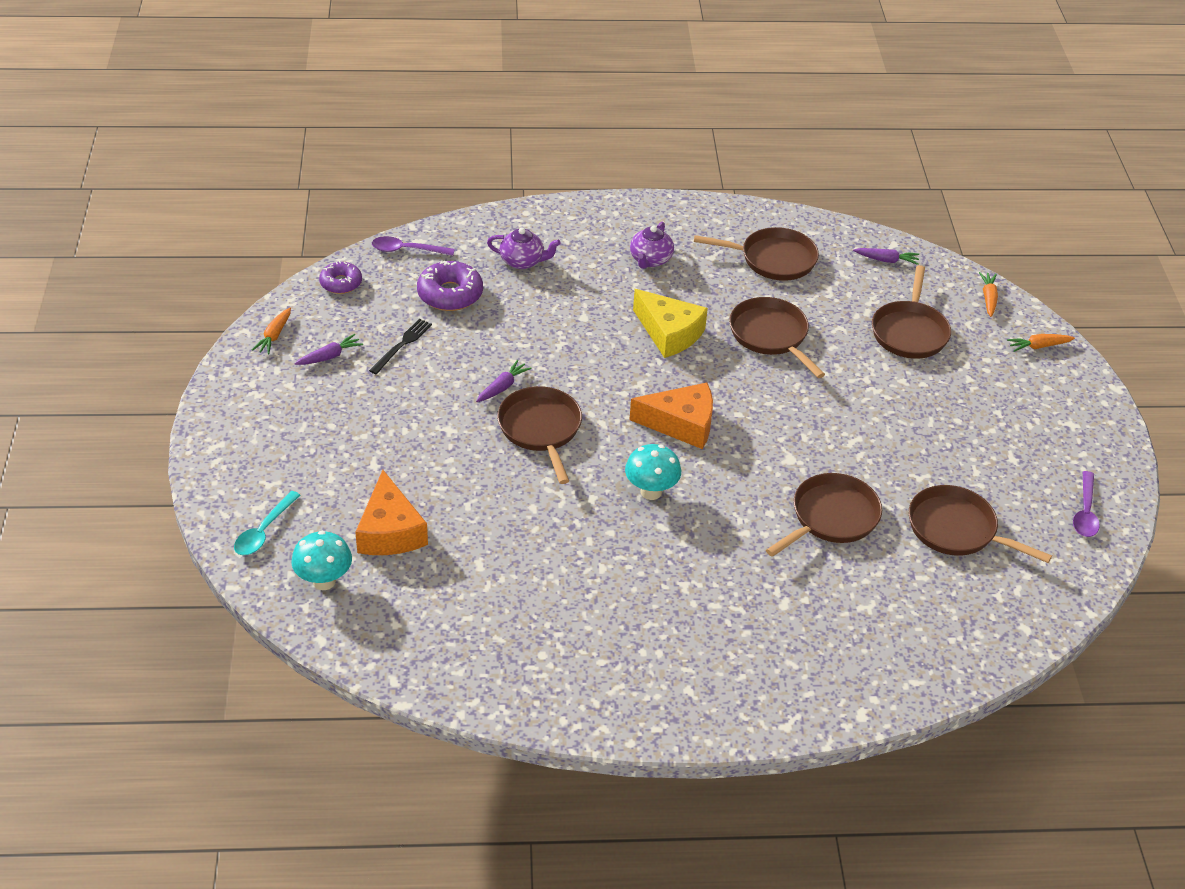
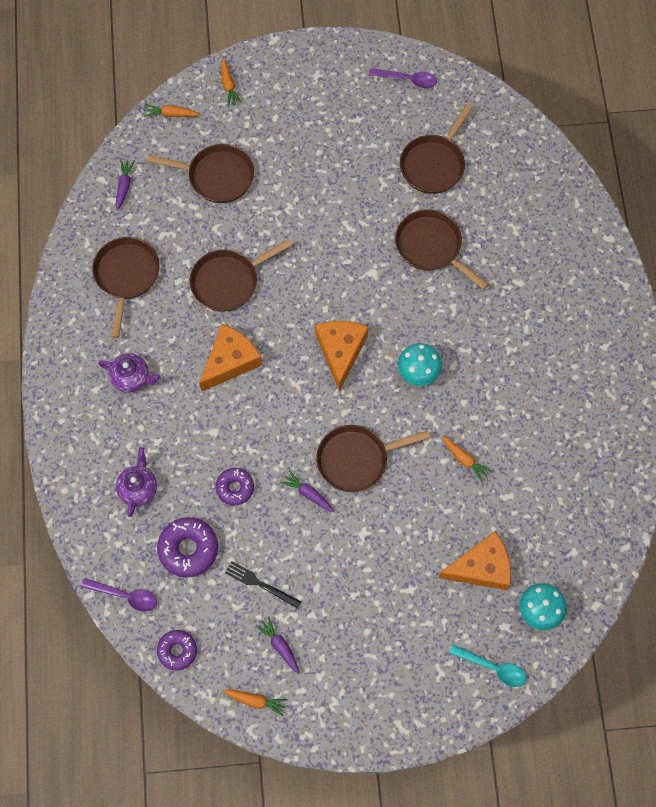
camera: 90 degrees left, 25 degrees up
(406, 250) = (125, 596): purple spoon -> purple spoon turned 75 degrees counterclockwise
(515, 330) = (235, 488): none -> purple donut
(532, 527) = (464, 460): none -> orange carrot
(669, 333) = (230, 361): yellow cheese -> orange cheese

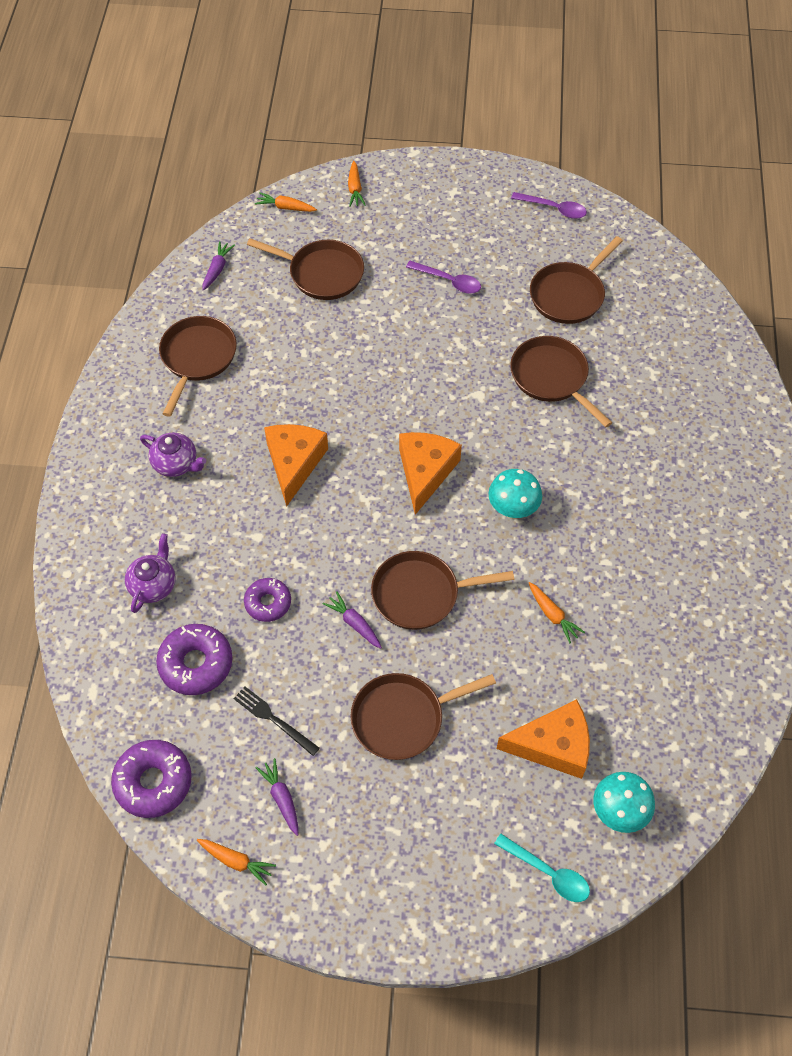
camera: 10 degrees right, 10 degrees down
(125, 596) = (107, 705): purple spoon -> purple spoon (449, 281)
(177, 651) = (153, 782): purple donut -> purple donut, size x1.55
(228, 281) = (311, 380): brown pan -> brown pan (403, 718)
(230, 361) = (294, 463): orange cheese -> orange cheese turned 45 degrees counterclockwise

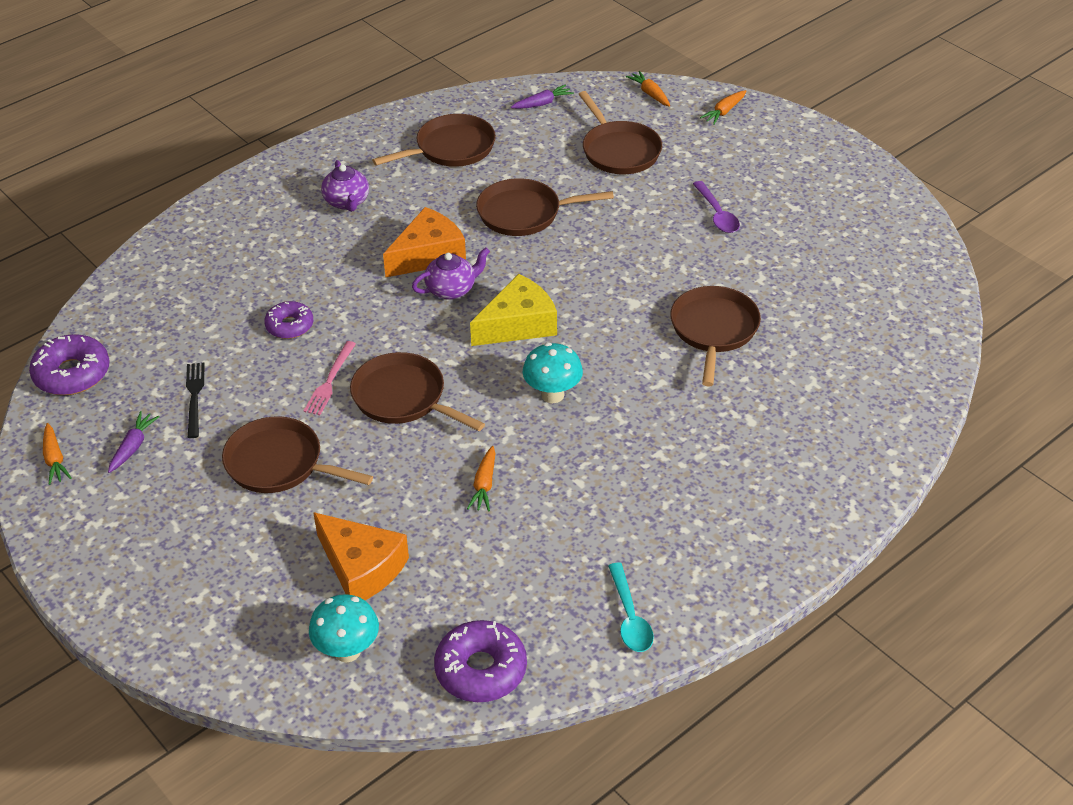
camera: 45 degrees right, 15 degrees down
(153, 585) = (232, 262): purple teapot -> purple teapot (452, 289)
(196, 664) = (193, 327): purple donut -> purple donut (481, 670)
(354, 623) = (330, 381): purple carrot -> pink fork
(425, 472) = (518, 324): orange cheese -> yellow cheese
(548, 873) = (240, 644): turquoise spoon -> turquoise spoon (630, 617)
(554, 209) = (884, 218): purple spoon -> none
(569, 295) = (812, 284): brown pan -> brown pan (524, 213)

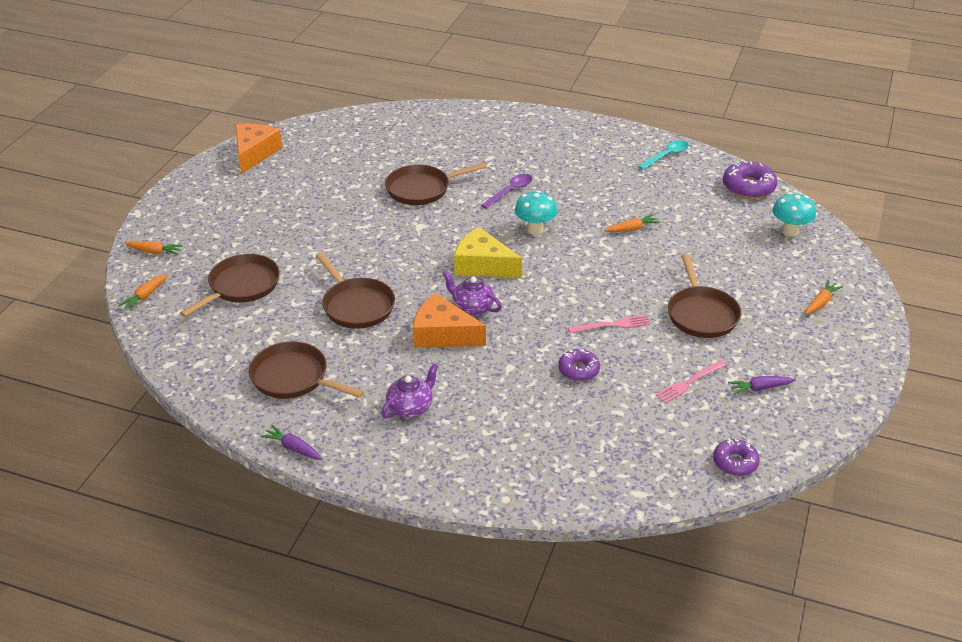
camera: 120 degrees left, 5 degrees down
(55, 459) = (811, 421): orange carrot -> orange carrot (821, 302)
(72, 374) = (735, 462): purple donut -> purple donut, size x0.65
(194, 397) = (689, 382): black fork -> pink fork
(361, 567) = (736, 249): orange cheese -> orange cheese (254, 153)
(403, 398) = (595, 287): brown pan -> none
(542, 103) = (192, 350): purple carrot -> purple carrot (293, 448)
(717, 214) = (295, 219): purple spoon -> purple spoon (510, 191)

